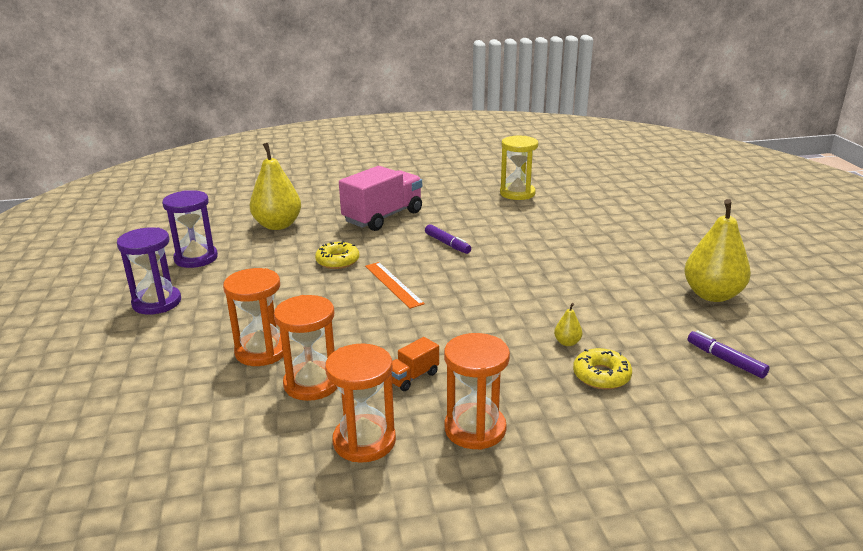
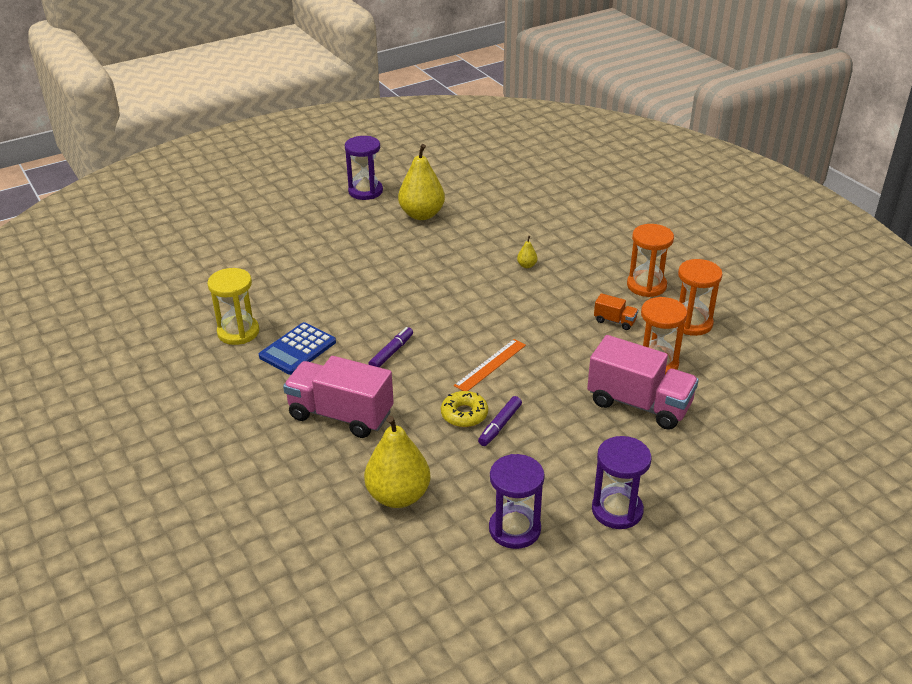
camera: 110 degrees left, 10 degrees up
(262, 351) = (639, 404): orange hourglass -> pink truck
(479, 210) = (297, 349): none -> blue calculator
(601, 376) = (557, 249): yellow donut -> none
(725, 360) = (508, 208): purple marker -> purple marker (500, 425)
(775, 269) = (365, 191): none -> purple hourglass

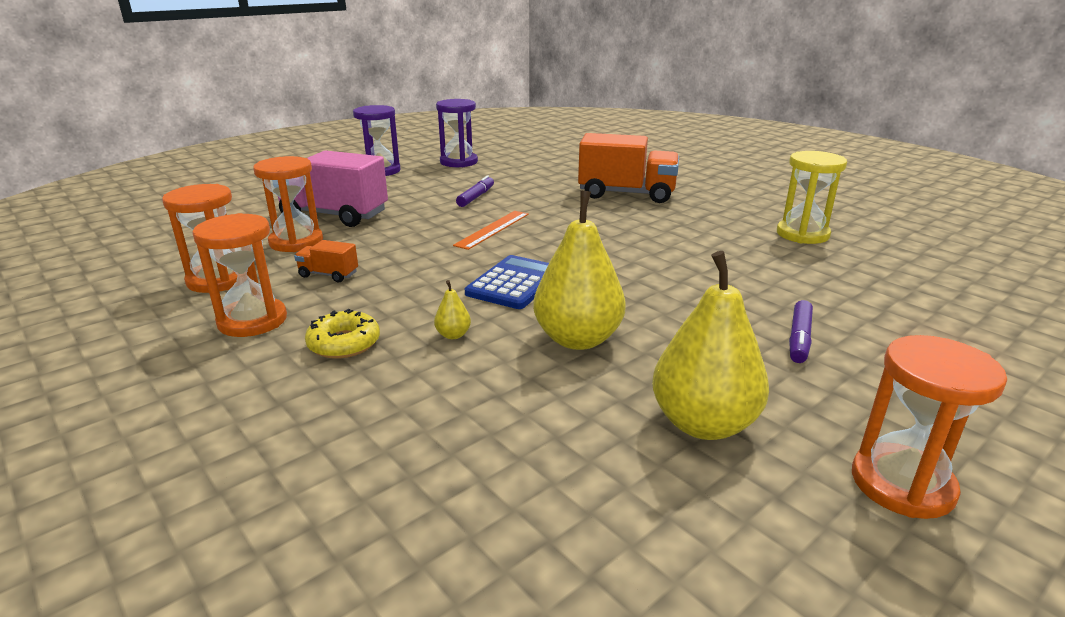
camera: 170 degrees right, 10 degrees down
(297, 349) = (716, 226): blue calculator -> blue calculator (515, 283)
(340, 415) = (626, 194): pink truck -> orange truck
(365, 191) = (902, 484): purple hourglass -> orange hourglass
(391, 353) = (609, 231): purple marker -> purple marker (799, 338)
(398, 496) = (549, 167): yellow pear -> yellow pear (578, 339)
(464, 414) = (511, 200): yellow donut -> yellow donut (344, 343)

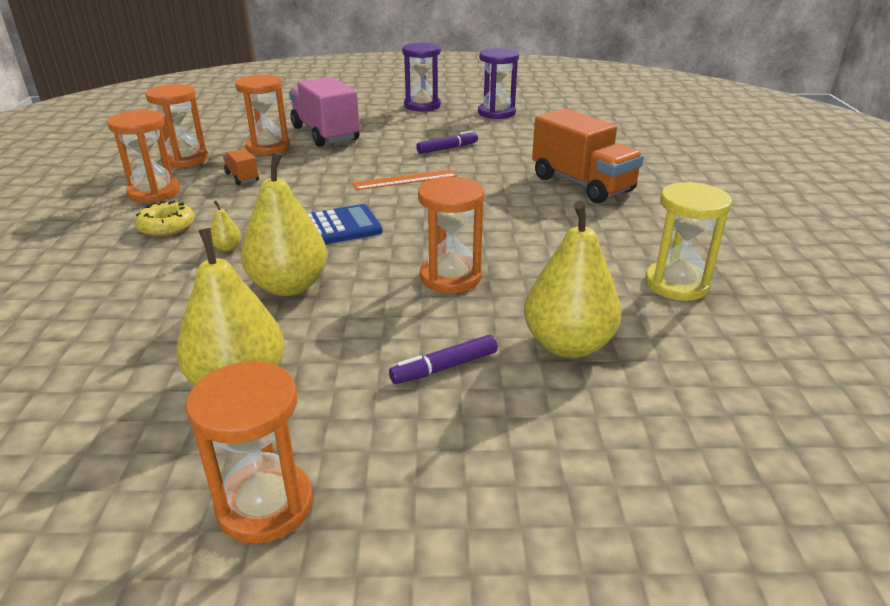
camera: 40 degrees right, 5 degrees up
(677, 282) = (450, 277): none -> orange hourglass
(827, 292) = (567, 345): none -> yellow pear

